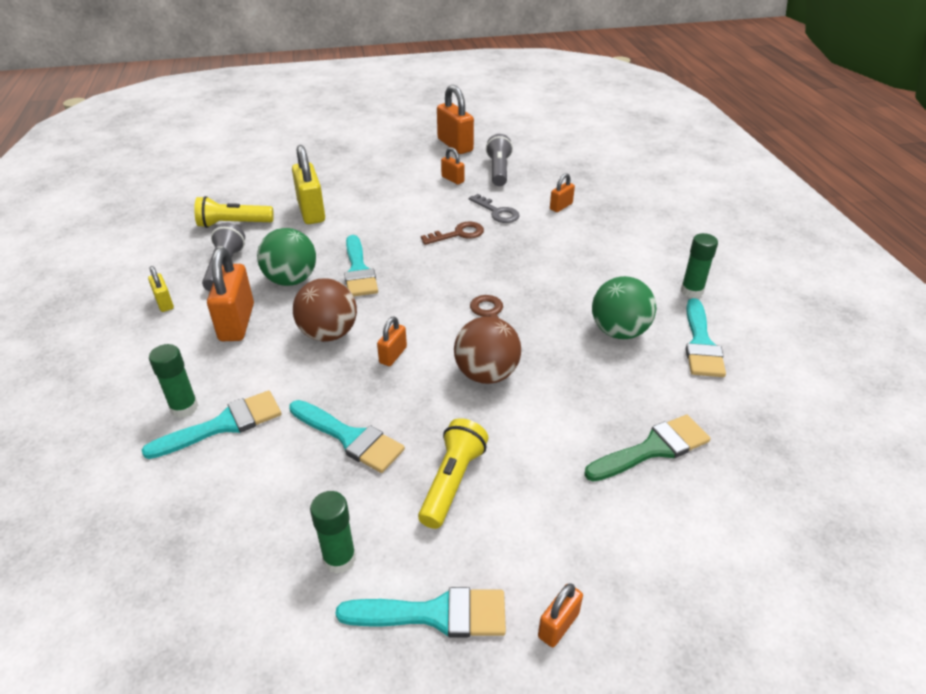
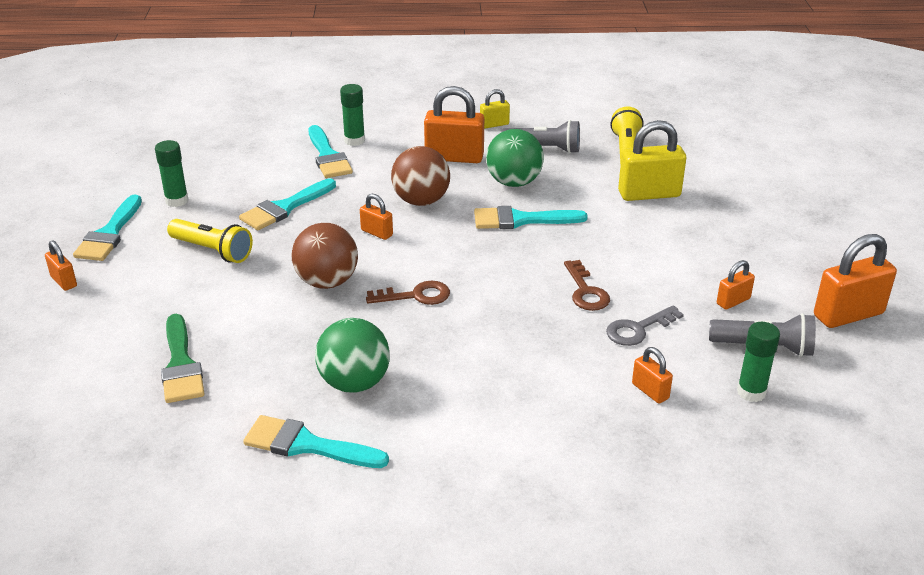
camera: 100 degrees right, 5 degrees down
(691, 291) = (410, 469): green glue stick -> green glue stick (751, 392)

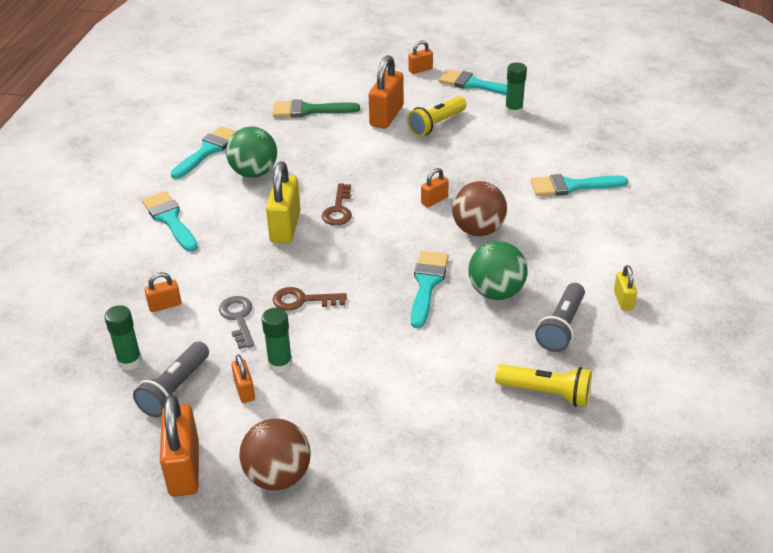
camera: 105 degrees right, 5 degrees up
(285, 208) = (488, 158): turquoise brush -> turquoise brush (170, 219)
(327, 282) = (374, 171): brown ball -> brown ball (278, 476)
(354, 140) = (600, 204): green glue stick -> green glue stick (280, 364)
(454, 157) = (555, 261): orange padlock -> orange padlock (386, 116)
(649, 194) = (447, 385): yellow padlock -> yellow padlock (285, 227)

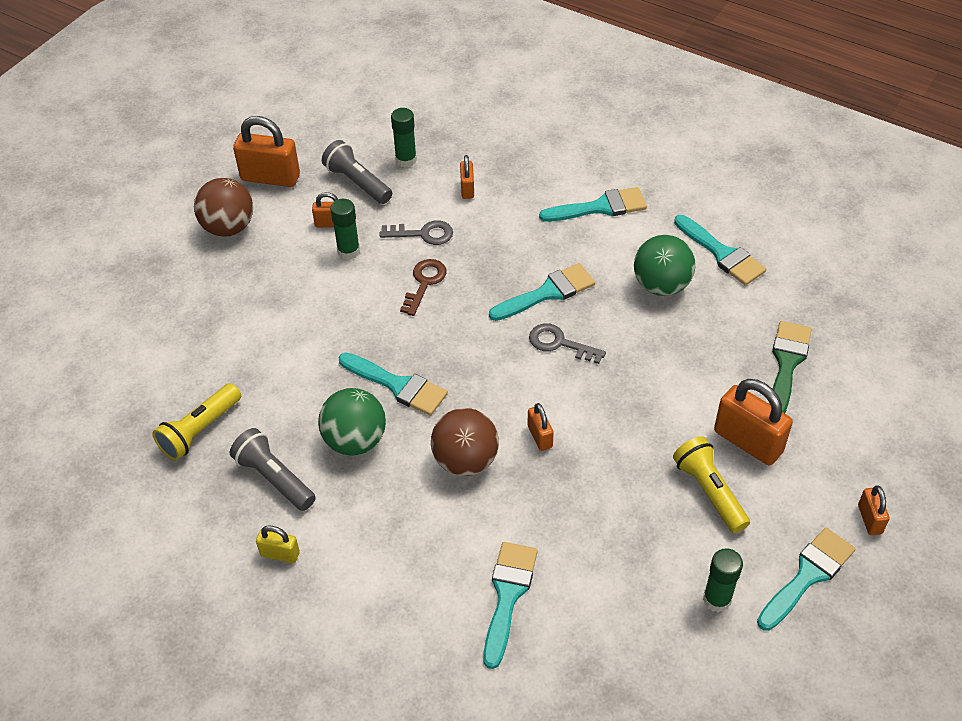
camera: 110 degrees right, 10 degrees up
(285, 227) = (547, 293): yellow padlock -> turquoise brush
(338, 209) = (559, 343): brown key -> grey key

